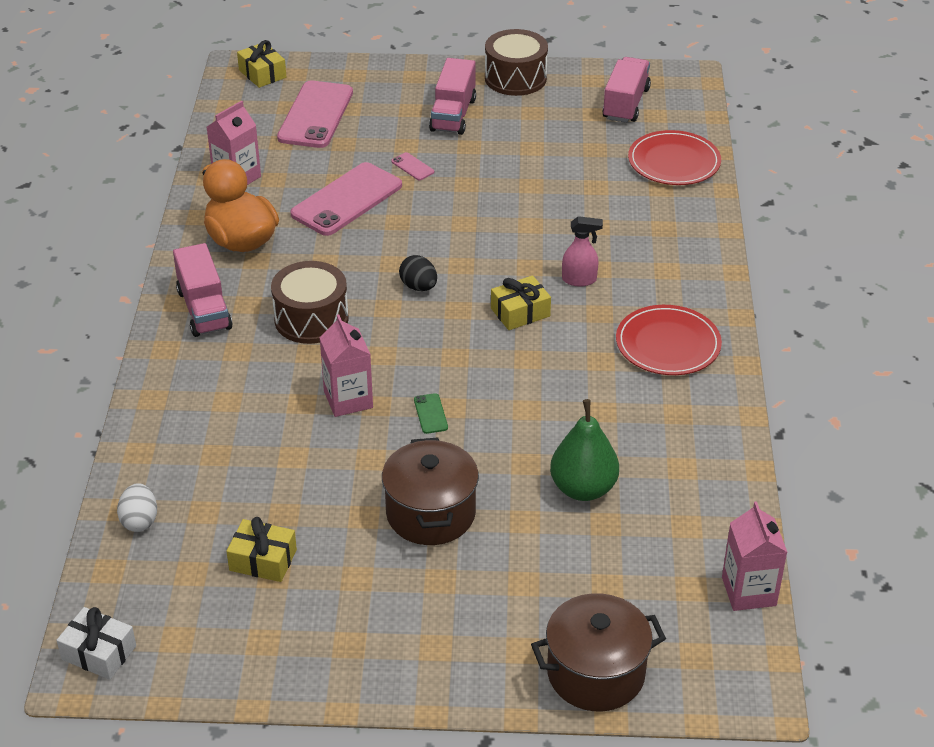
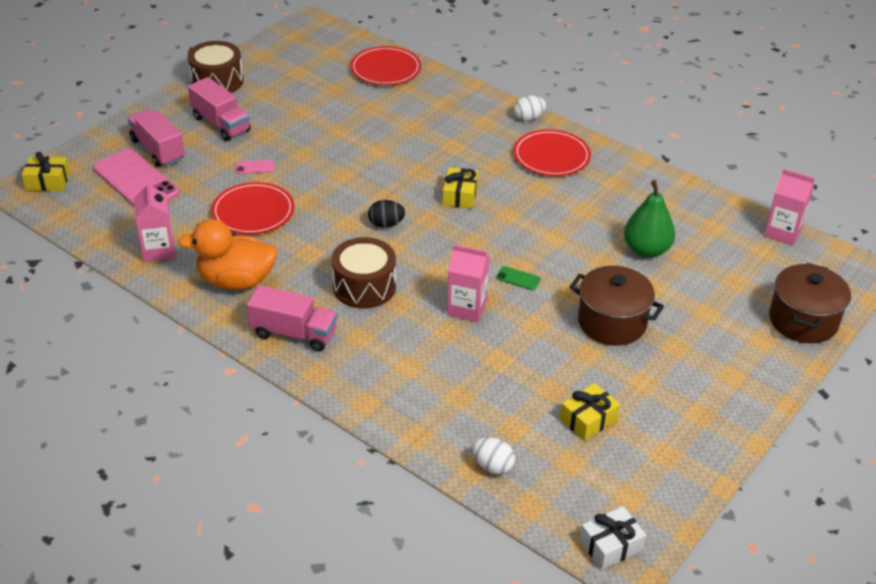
camera: 55 degrees left, 0 degrees up
(346, 200) = (253, 212): pink phone -> red plate
(579, 280) = (455, 158): pink spray bottle -> none
(626, 104) = (304, 56): pink truck -> pink truck (158, 150)
(716, 296) = (528, 118): none -> white egg

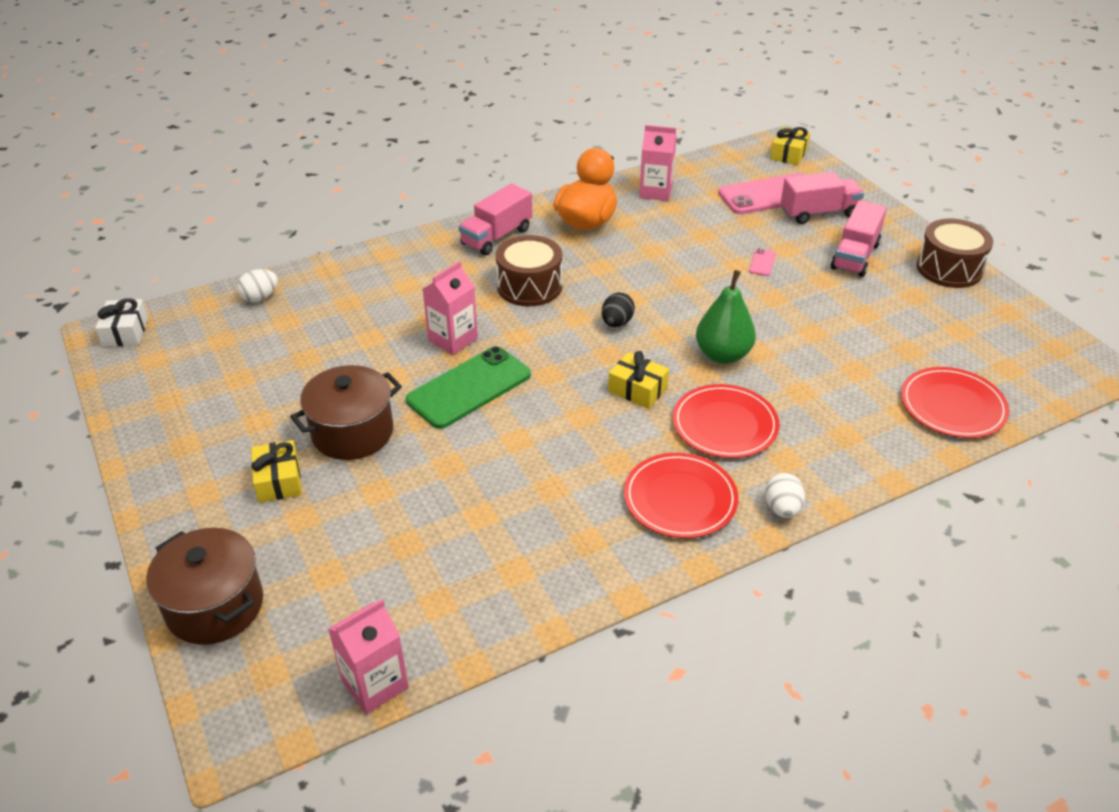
camera: 115 degrees right, 0 degrees up
(221, 124) = (855, 256): pink truck -> pink truck turned 45 degrees counterclockwise
(253, 212) = (685, 248): red plate -> red plate (725, 424)
(518, 278) = (469, 388): green phone -> green phone, size x2.48
(588, 419) = (252, 367): yellow gift -> yellow gift (278, 480)
(646, 250) = (441, 512): green pear -> green pear (723, 355)

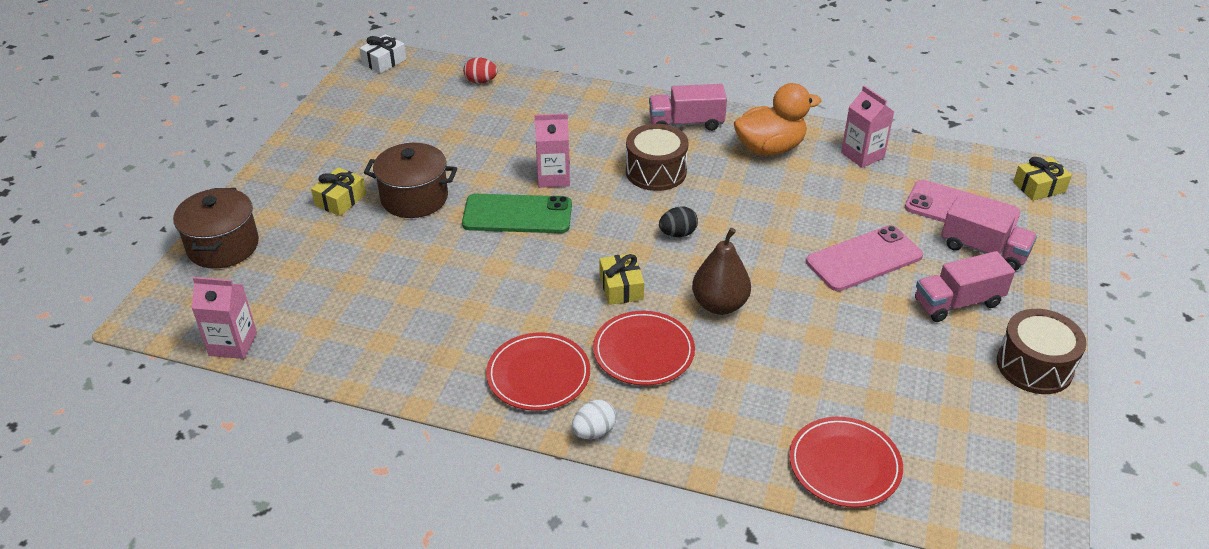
camera: 45 degrees right, 0 degrees up
(260, 297) = (481, 81): white egg -> red egg
(723, 355) = (719, 305): green pear -> brown pear
(762, 262) = (864, 259): pink phone -> pink phone, size x2.48

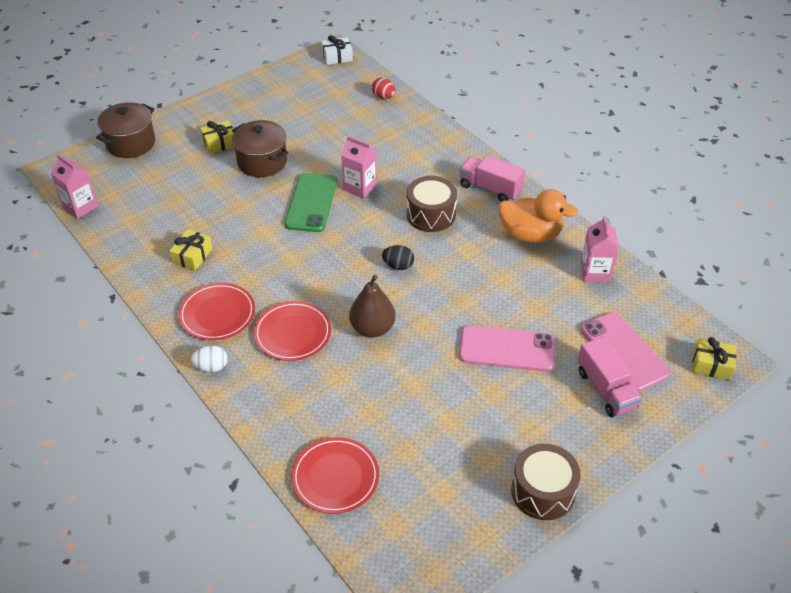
camera: 35 degrees right, 5 degrees up
(517, 215) = (311, 203): green phone -> green phone turned 60 degrees clockwise
(621, 287) = (323, 284): yellow gift -> yellow gift (192, 256)
(957, 302) = (539, 416): pink truck -> none

